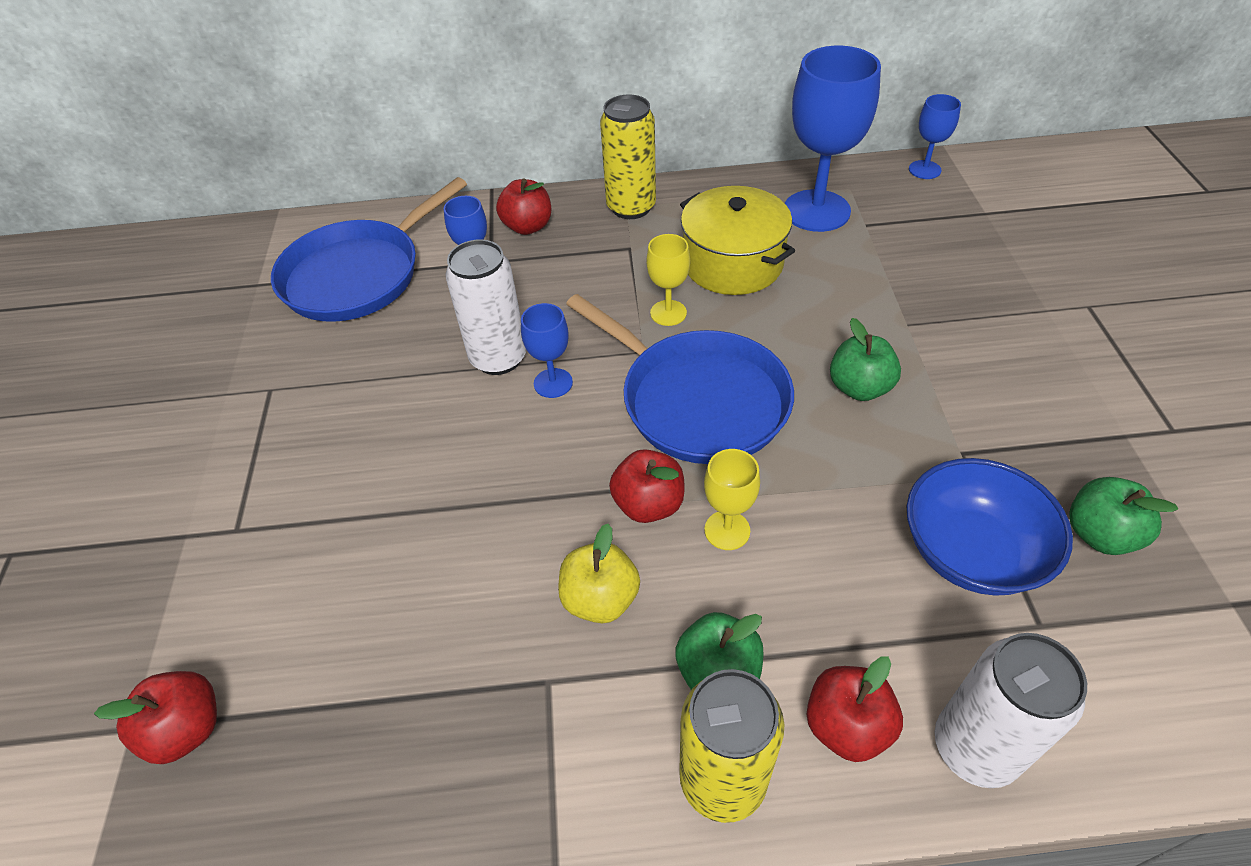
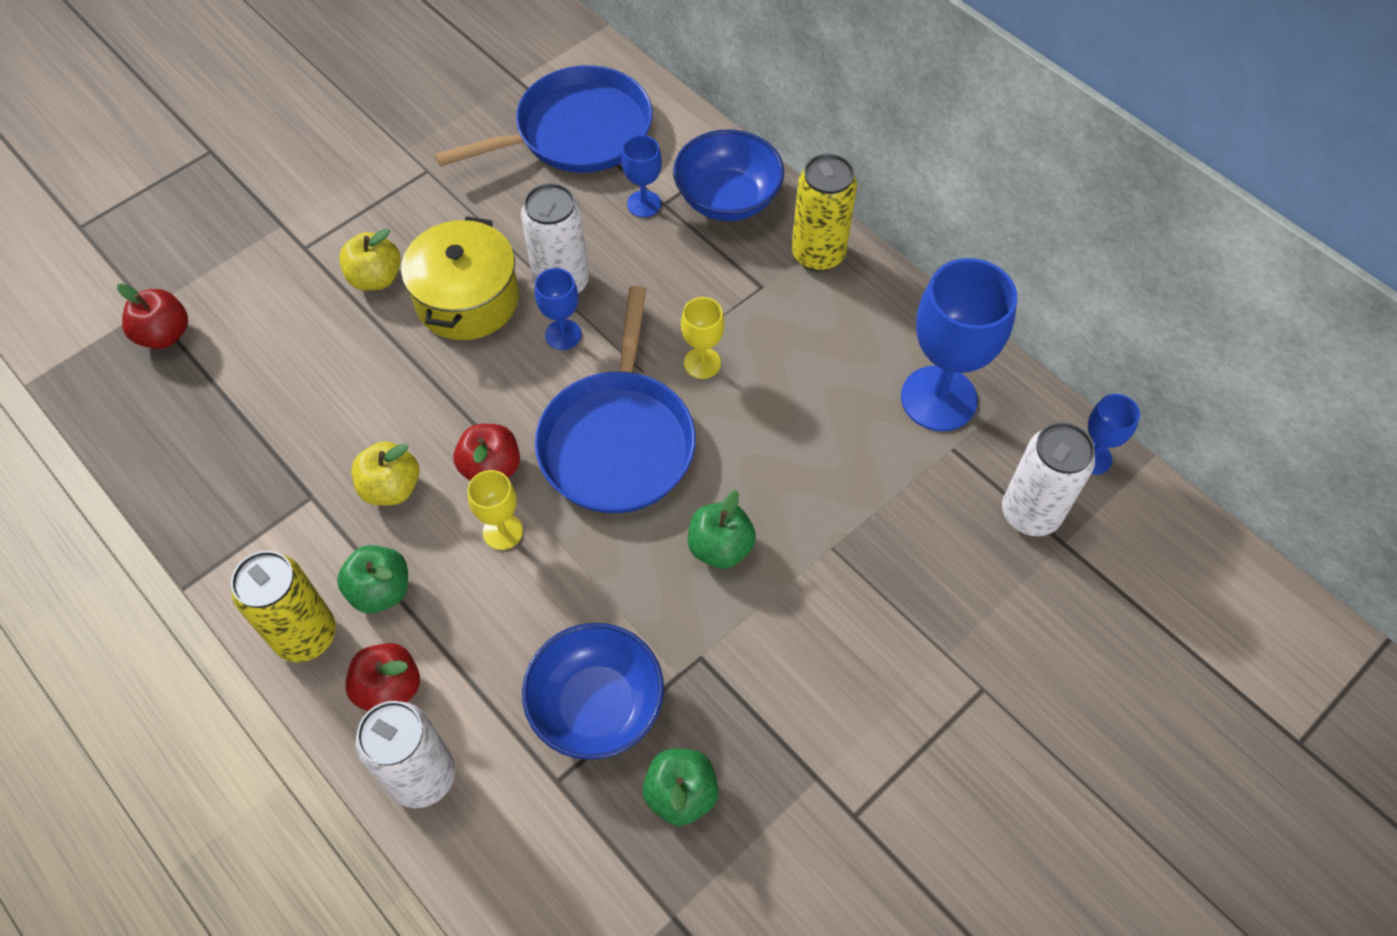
camera: 50 degrees right, 10 degrees up
(342, 488) = (376, 278): none -> yellow apple
(358, 275) = (577, 132): blue pan -> blue pan turned 150 degrees clockwise
(527, 226) = (727, 199): red apple -> blue bowl
(732, 263) = (805, 373): yellow pot -> yellow pot (467, 299)
(950, 215) = (1030, 513): none -> white can

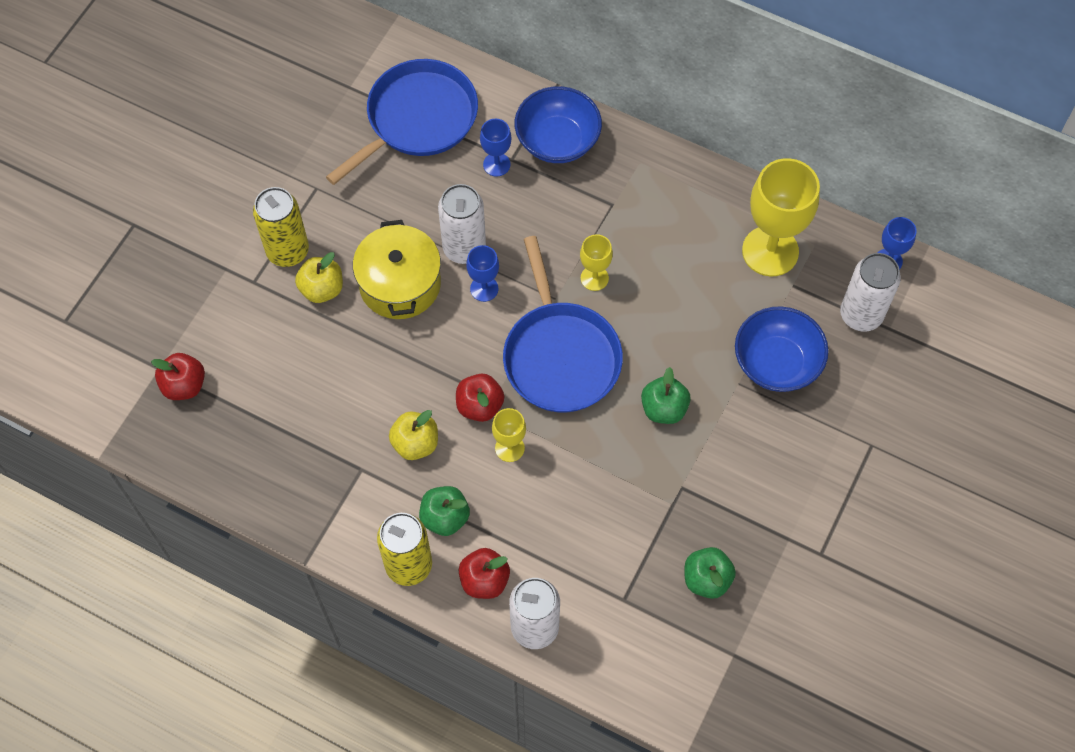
camera: 20 degrees left, 5 degrees up
(596, 705) = (628, 543): blue bowl -> blue bowl (776, 362)
(818, 254) = (642, 165): yellow can -> yellow can (288, 251)
(938, 398) = (770, 251): blue goblet -> yellow goblet

